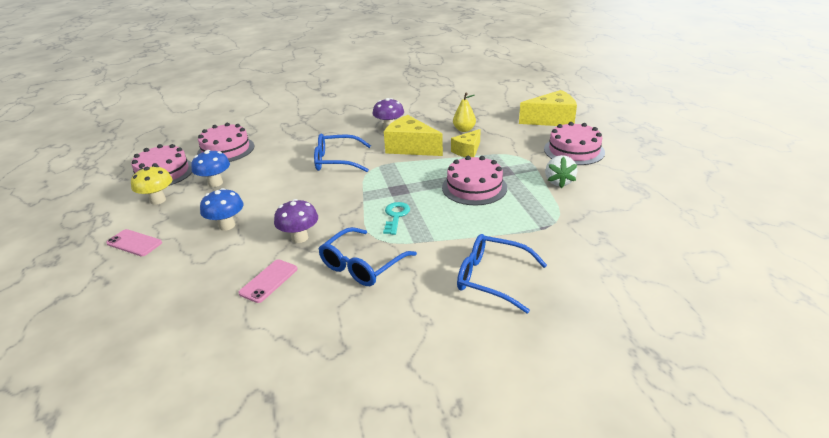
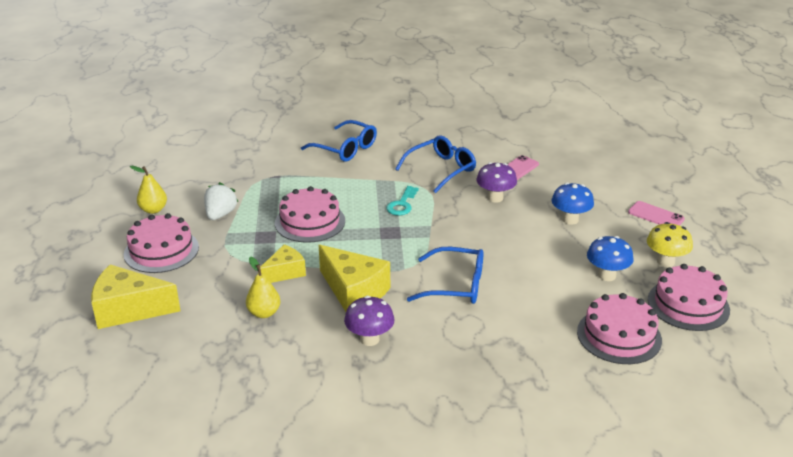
camera: 170 degrees left, 0 degrees up
(622, 177) = (153, 210): none -> yellow pear

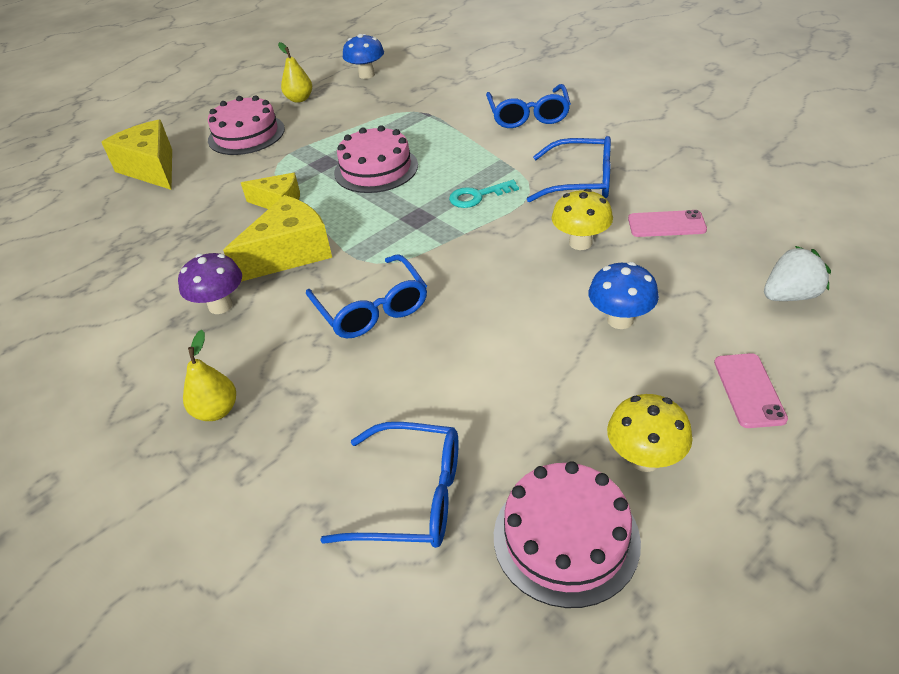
camera: 55 degrees right, 10 degrees up
(220, 214) = (330, 126): white strawberry -> white strawberry (790, 295)
(264, 313) = (206, 227): yellow pear -> yellow pear (216, 411)
(354, 291) = (290, 254): yellow cheese -> yellow cheese turned 135 degrees counterclockwise
(495, 198) = (580, 243): purple mushroom -> yellow mushroom
(607, 275) = (536, 416): blue mushroom -> blue mushroom (366, 75)
(619, 335) = (412, 497): pink cake -> blue glasses

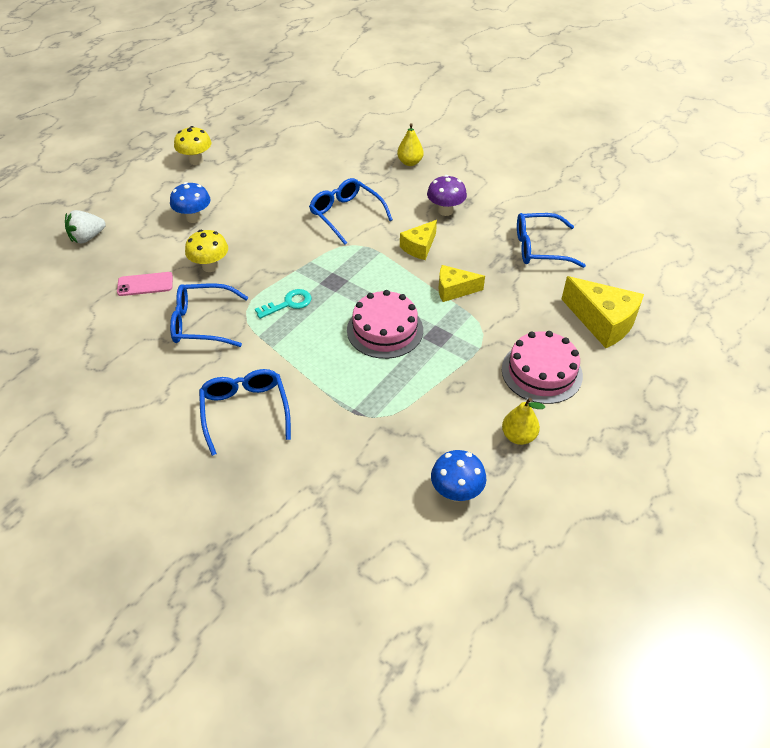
camera: 165 degrees right, 5 degrees up
(290, 254) = (419, 247): yellow cheese -> yellow cheese, size x0.61
(412, 497) = (300, 141): blue glasses -> blue glasses (539, 248)
(566, 538) = (234, 135): pink cake -> none
(749, 390) = (136, 189): pink phone -> none

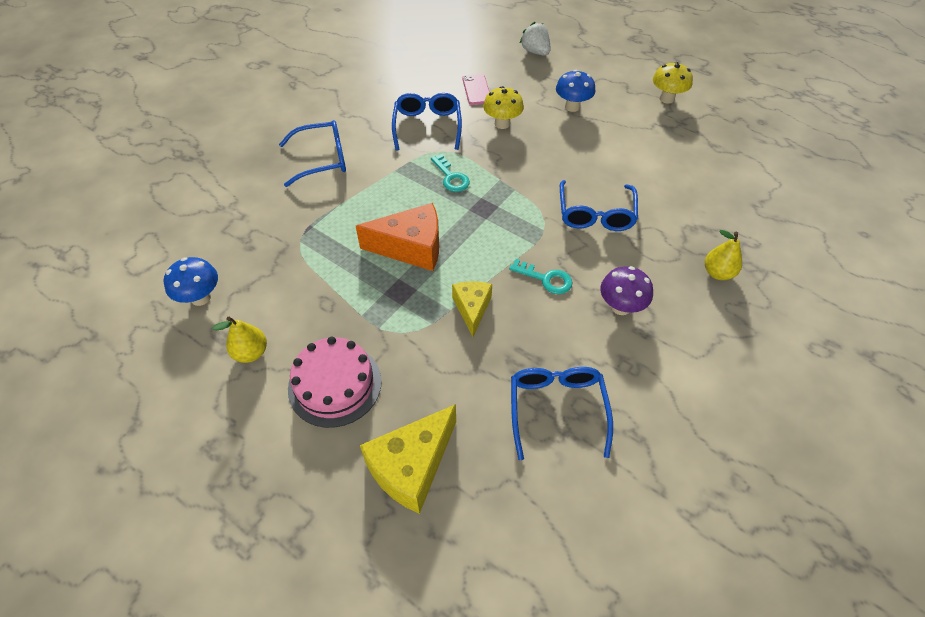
camera: 90 degrees right, 5 degrees up
(346, 215) = (595, 214): blue glasses -> blue glasses turned 135 degrees clockwise
(385, 330) = (411, 248): pink cake -> orange cheese
(419, 247) = (545, 279): yellow cheese -> turquoise key

